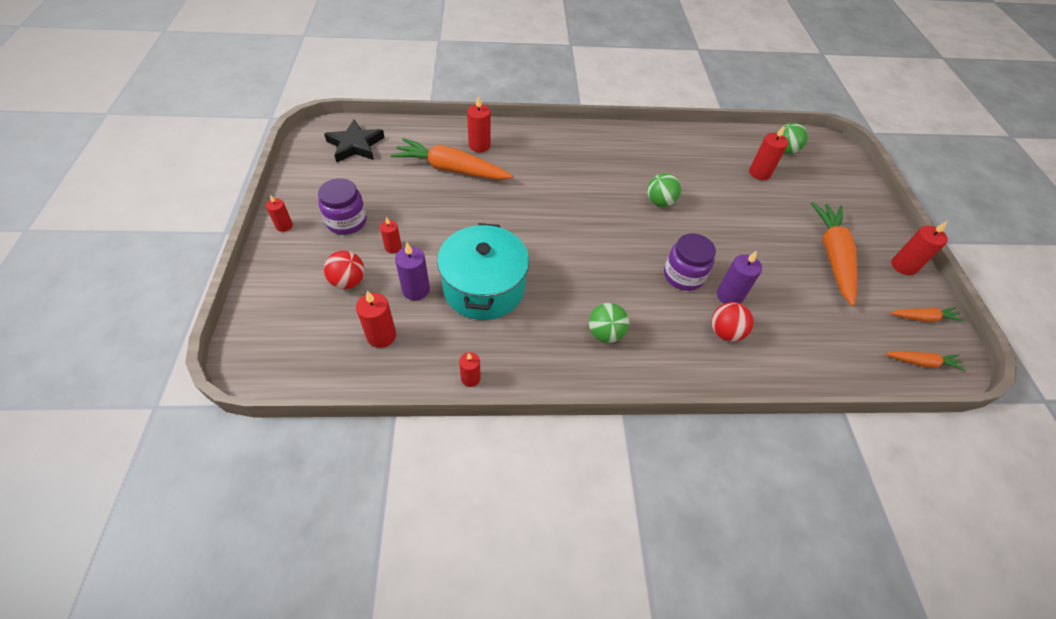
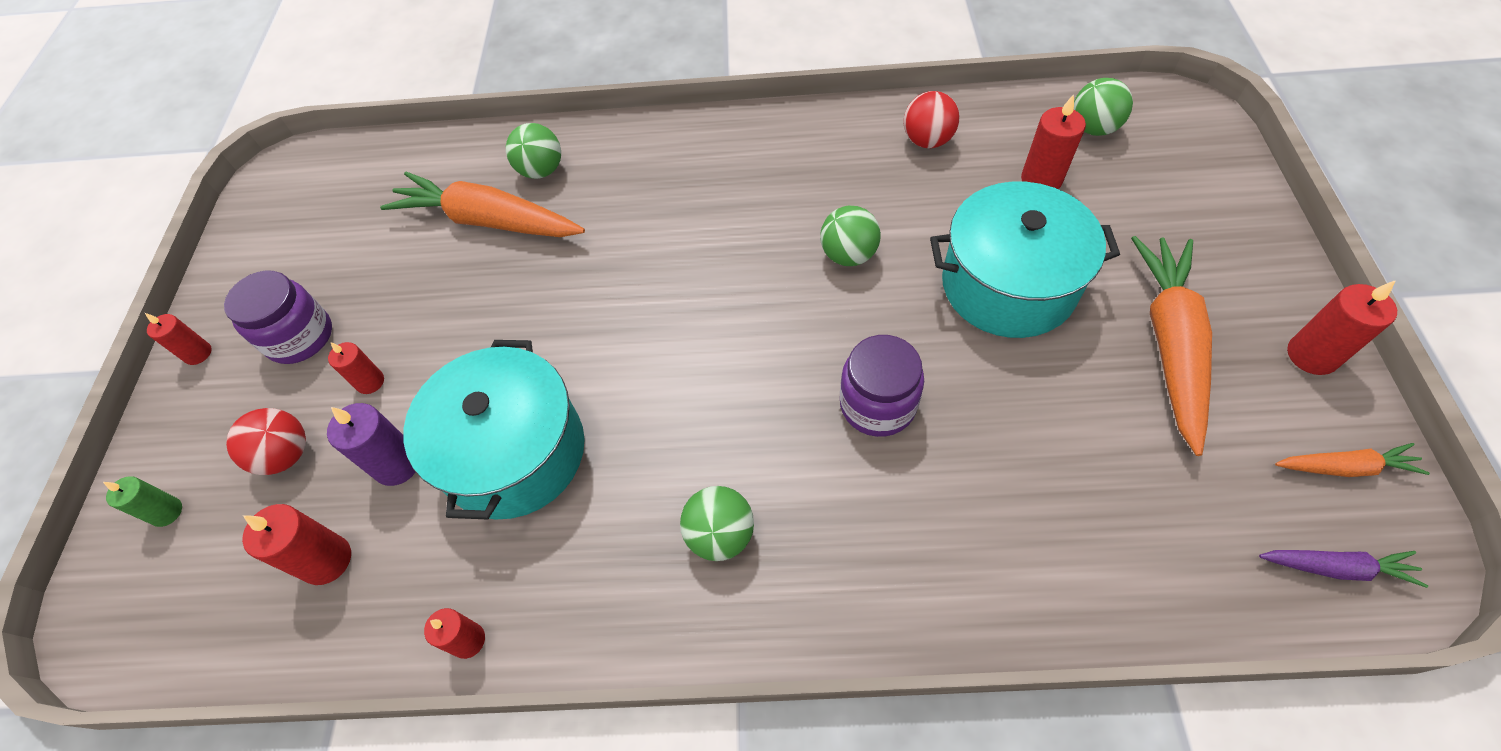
camera: 10 degrees right, 5 degrees up
(279, 307) = (167, 512): none -> green candle
(355, 145) = (335, 189): black star -> none
(479, 145) = (541, 170): red candle -> green ball
(725, 332) = (946, 520): red ball -> red ball (927, 140)
(729, 296) = (961, 442): purple candle -> none
(747, 223) = (1008, 285): none -> turquoise pot
(921, 362) = (1336, 568): orange carrot -> purple carrot

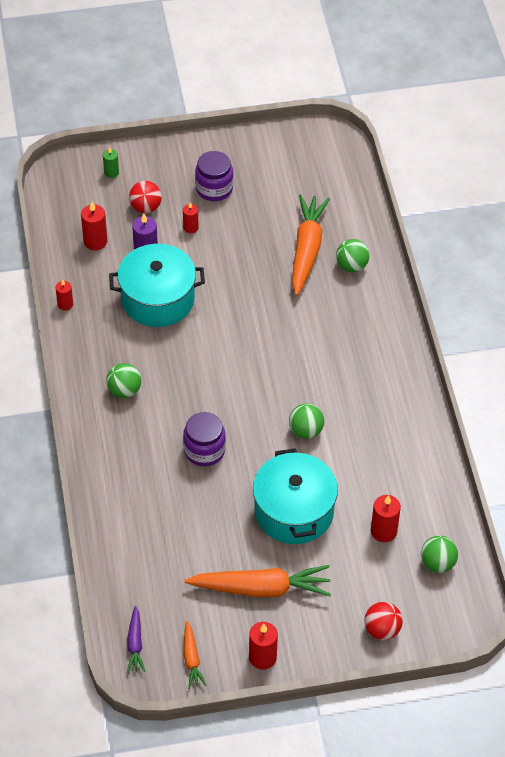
camera: 75 degrees right, 5 degrees down
(198, 353) = (198, 149): red candle -> none
(927, 140) = (410, 468): red ball -> red ball (382, 629)

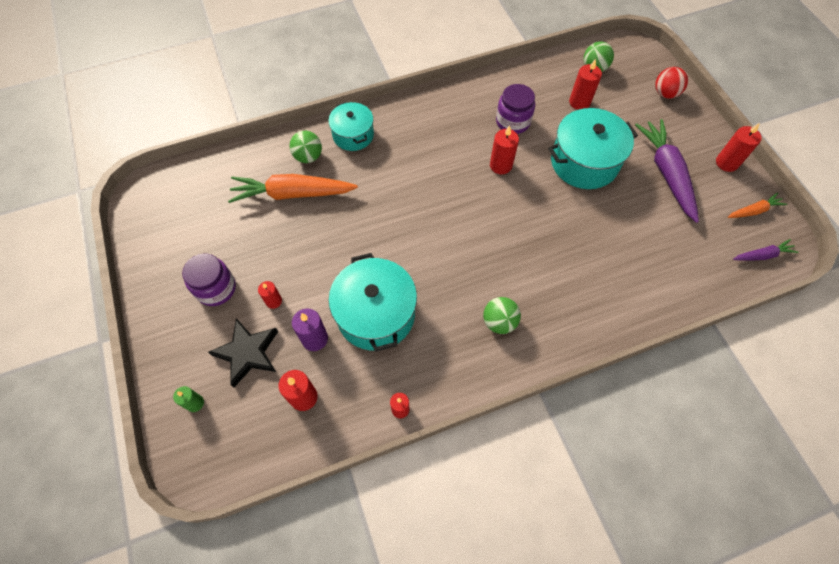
camera: 100 degrees left, 10 degrees up
(146, 207) = (248, 353): red ball -> black star
(204, 450) = (546, 238): purple jar -> purple jar (512, 122)
(261, 588) = (666, 173): orange carrot -> purple carrot
(306, 431) = (500, 165): green ball -> red candle
(374, 306) = (353, 135): none -> turquoise pot

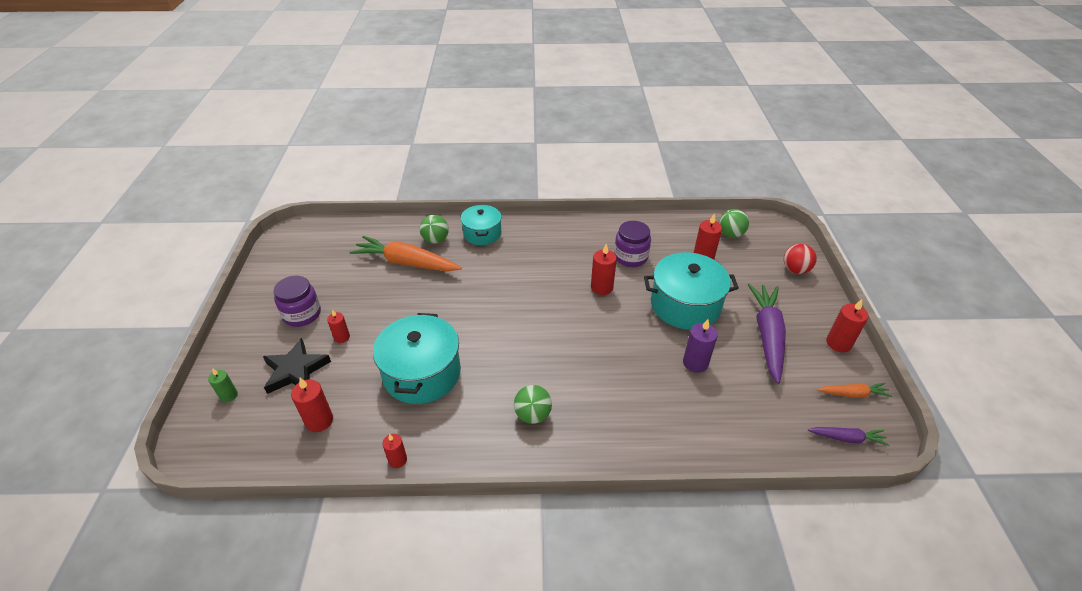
camera: 20 degrees right, 20 degrees down
(314, 339) = (357, 377): purple candle -> purple candle (695, 363)

